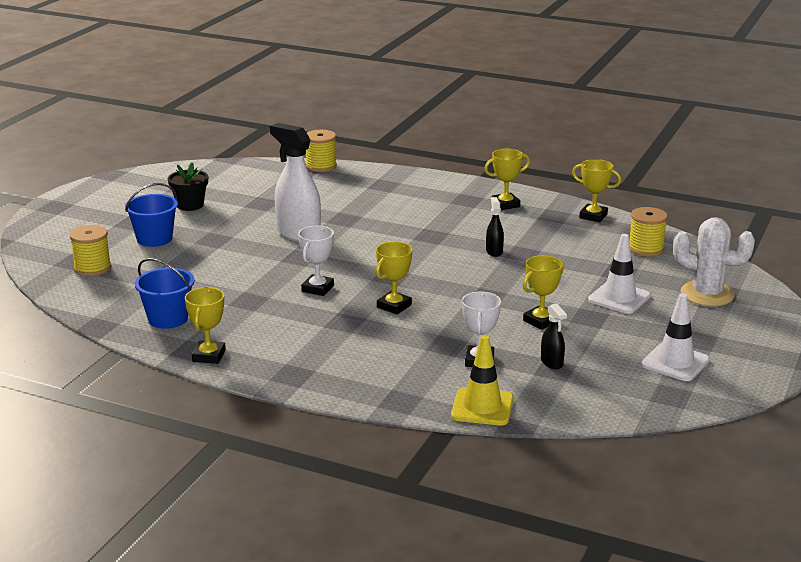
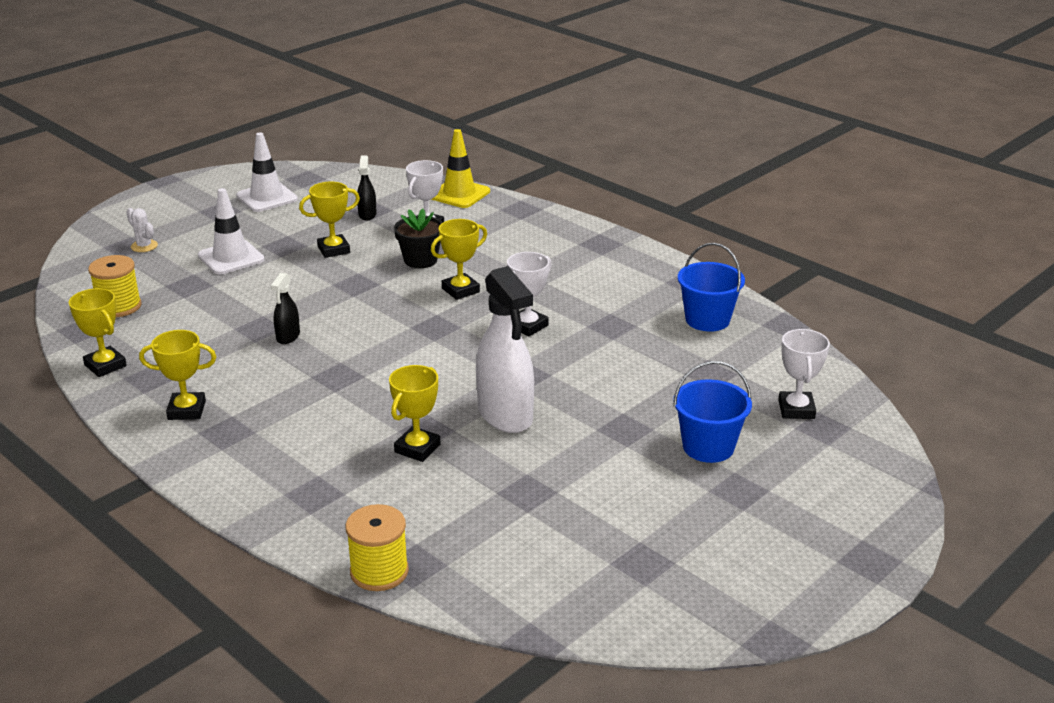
camera: 160 degrees left, 5 degrees up
(92, 268) = (796, 409): yellow spool -> white trophy
(190, 205) = (641, 512): black flower pot -> black flower pot (420, 260)
(209, 356) = (673, 273): yellow trophy -> yellow trophy (417, 448)
(707, 294) = (144, 246): white cactus -> white cactus, size x0.47

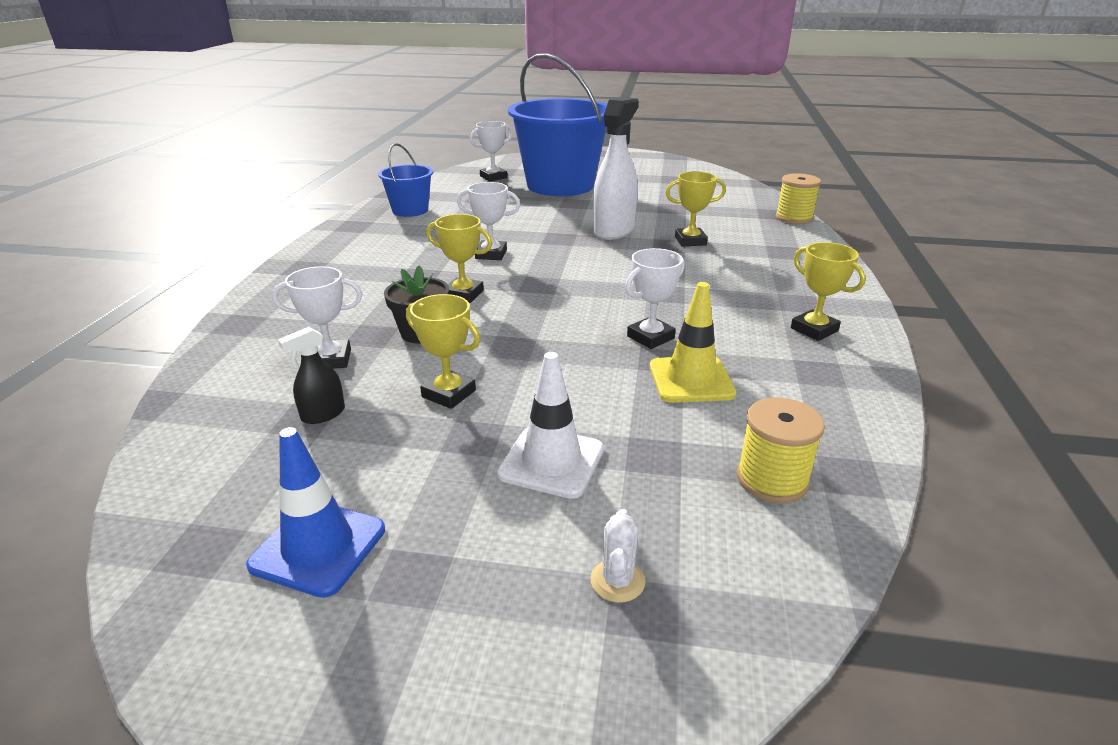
camera: 125 degrees left, 0 degrees up
(105, 365) = (856, 409): yellow trophy -> none
(267, 198) = (318, 547): white traffic cone -> blue traffic cone
(288, 336) = (650, 337): black spray bottle -> white trophy
(459, 194) = (210, 374): yellow traffic cone -> yellow traffic cone (691, 380)
(708, 447) = (560, 185): blue bucket -> blue bucket, size x2.09

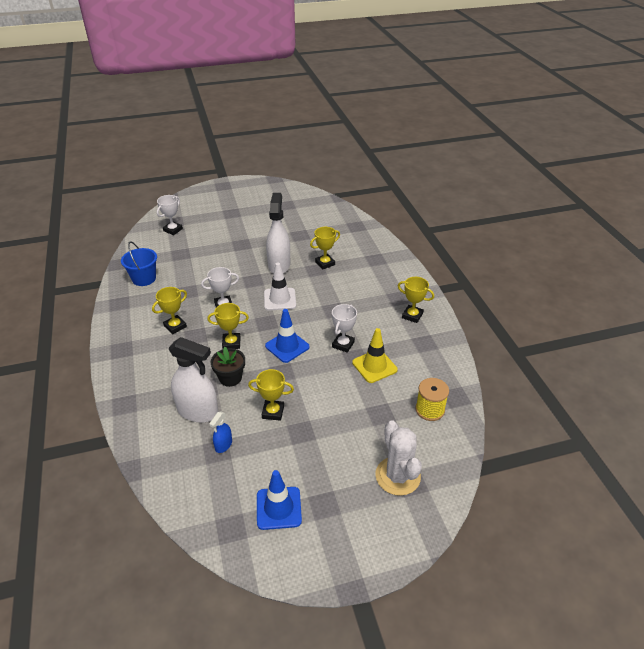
camera: 25 degrees left, 10 degrees up
(323, 414) = (223, 445): black spray bottle -> blue spray bottle
(330, 360) = (198, 411): white trophy -> white spray bottle
(401, 260) = (175, 326): none -> yellow trophy
(549, 318) = (287, 346): none -> blue traffic cone
(551, 462) = (342, 432): white traffic cone -> white traffic cone (280, 299)
(560, 185) = (222, 228): blue bucket -> none
(617, 581) = (397, 476): white cactus -> white cactus, size x2.13
(794, 218) = (369, 228): yellow spool -> none

